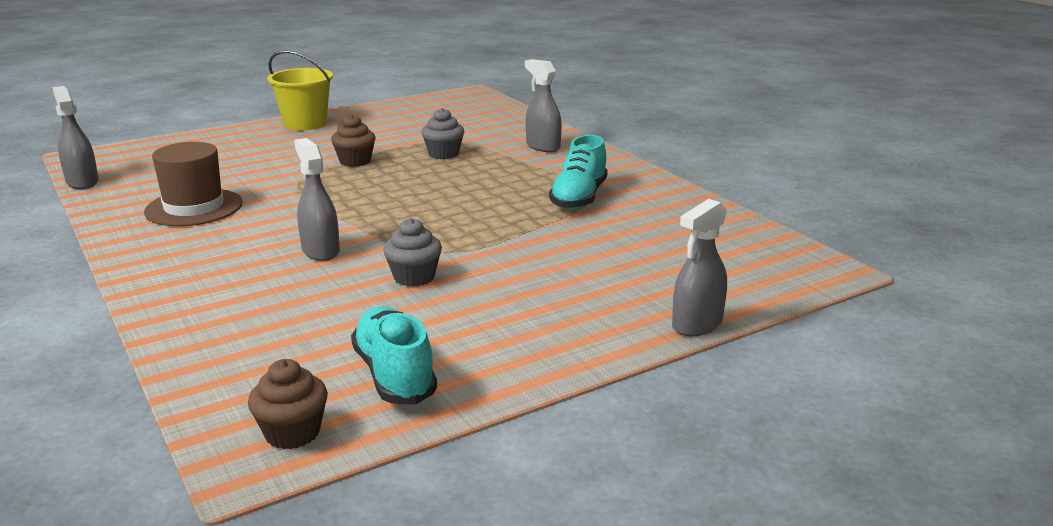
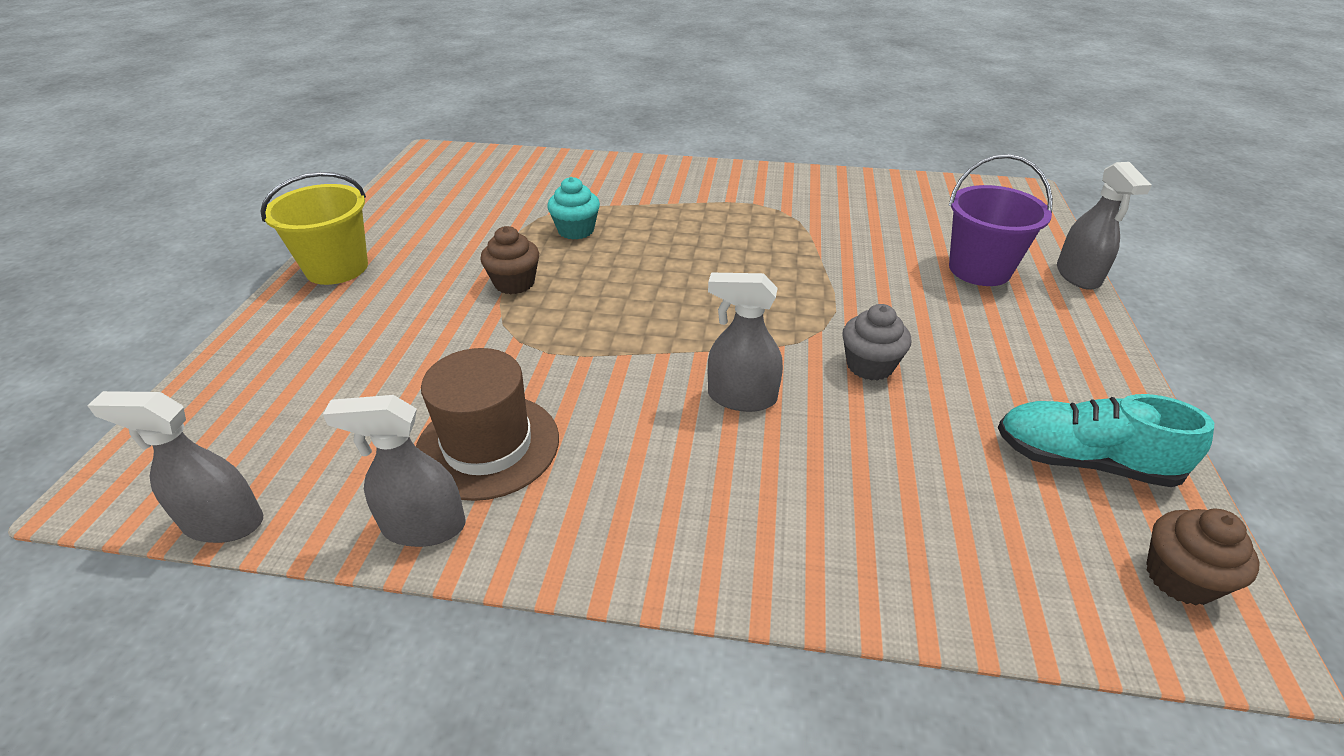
camera: 50 degrees left, 15 degrees up
(443, 154) = (576, 230): grey cupcake -> turquoise cupcake
(543, 146) = (636, 181): grey spray bottle -> grey spray bottle (423, 527)
(579, 198) = (779, 216): turquoise shoe -> none
(629, 283) = (979, 269): none -> purple bucket

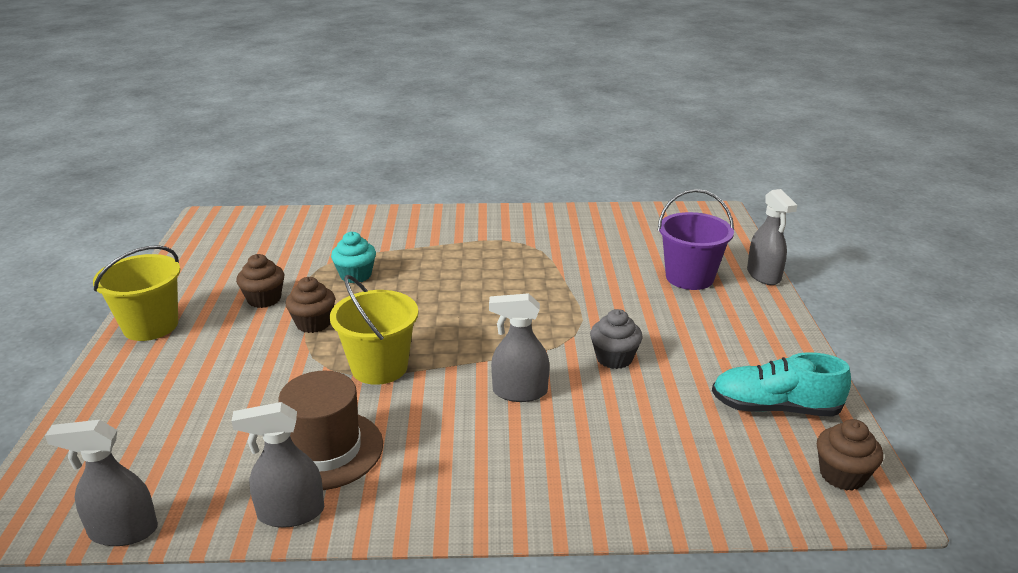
camera: 10 degrees left, 10 degrees down
(467, 249) = (264, 299): none -> brown cupcake
(577, 345) = (379, 367): none -> yellow bucket

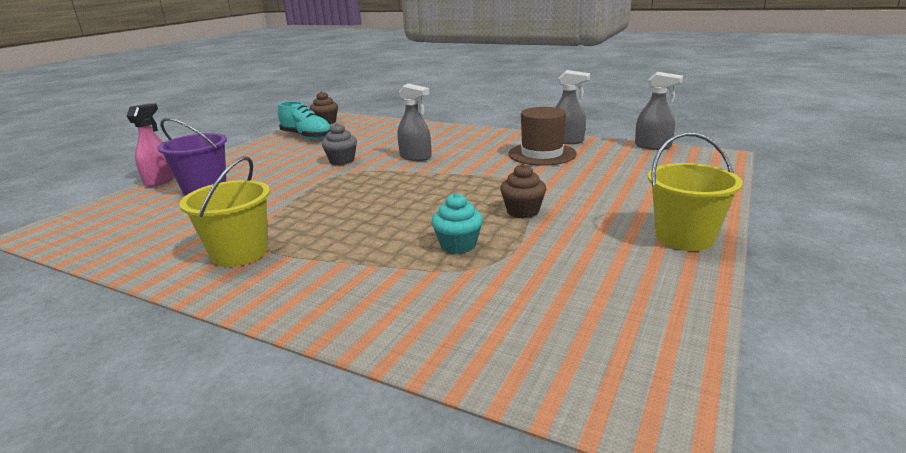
camera: 150 degrees left, 5 degrees down
(264, 299) = (564, 240): brown cupcake -> none
(379, 367) = (488, 179): yellow bucket -> yellow bucket (239, 253)
(763, 275) = (160, 180): grey spray bottle -> pink spray bottle

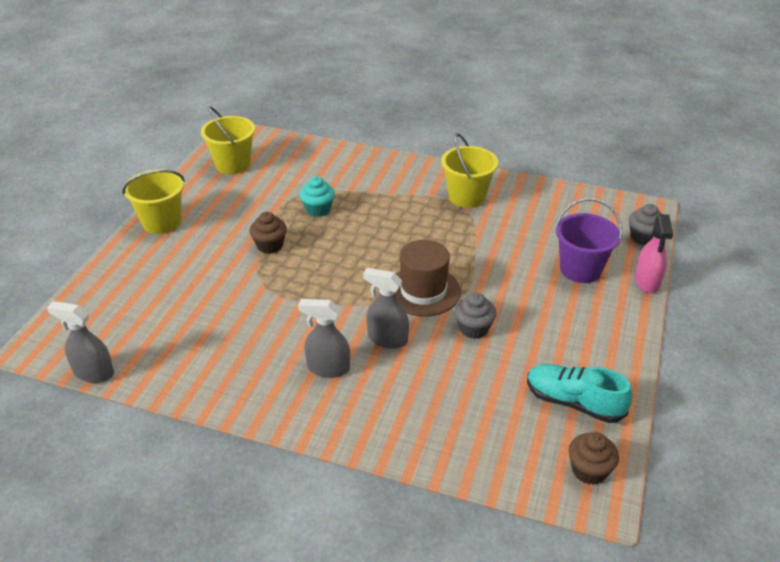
camera: 170 degrees right, 15 degrees up
(100, 208) = (643, 237): none -> grey cupcake
(542, 154) = (235, 349): brown hat -> brown hat (423, 291)
(567, 141) = (194, 388): grey spray bottle -> grey spray bottle (328, 368)
(618, 324) = (233, 164): none -> yellow bucket

